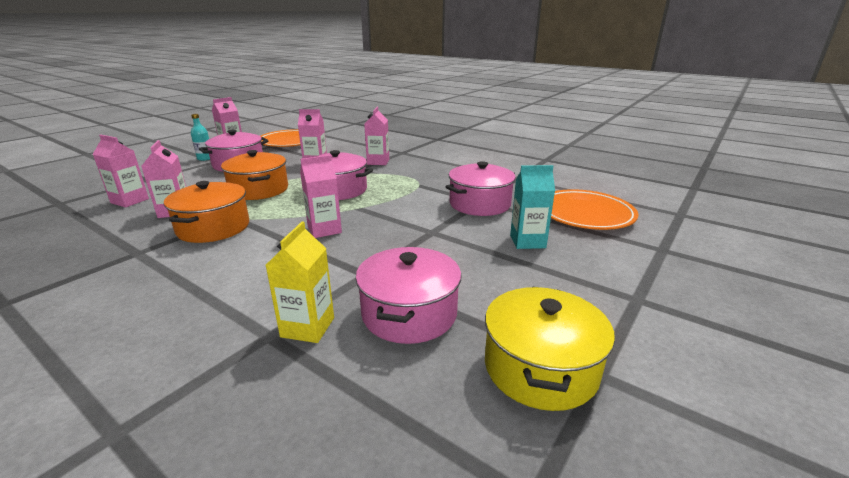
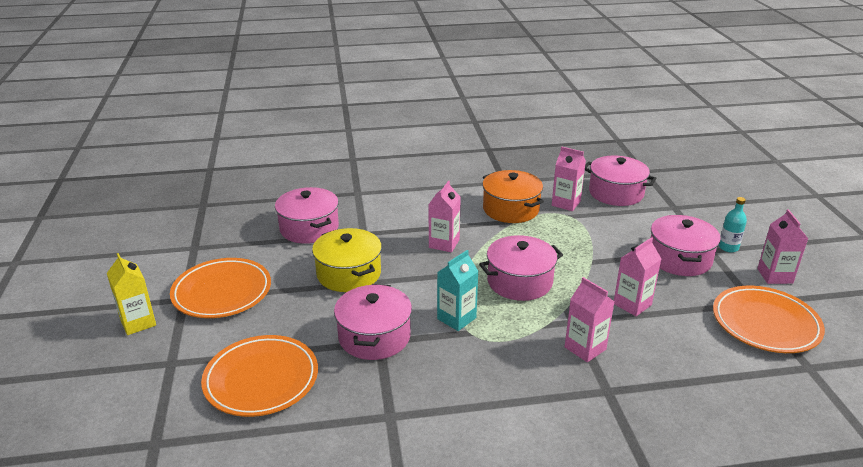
camera: 135 degrees right, 5 degrees up
(130, 201) = (616, 193): pink carton -> pink pot
(259, 190) = (574, 246): orange pot -> none
(307, 327) = (347, 202): yellow carton -> yellow carton (138, 322)
(527, 241) = (289, 311): turquoise carton -> turquoise carton (456, 318)
(540, 367) = (223, 237): yellow pot -> yellow pot (349, 274)
(585, 286) = (222, 292): none -> orange plate

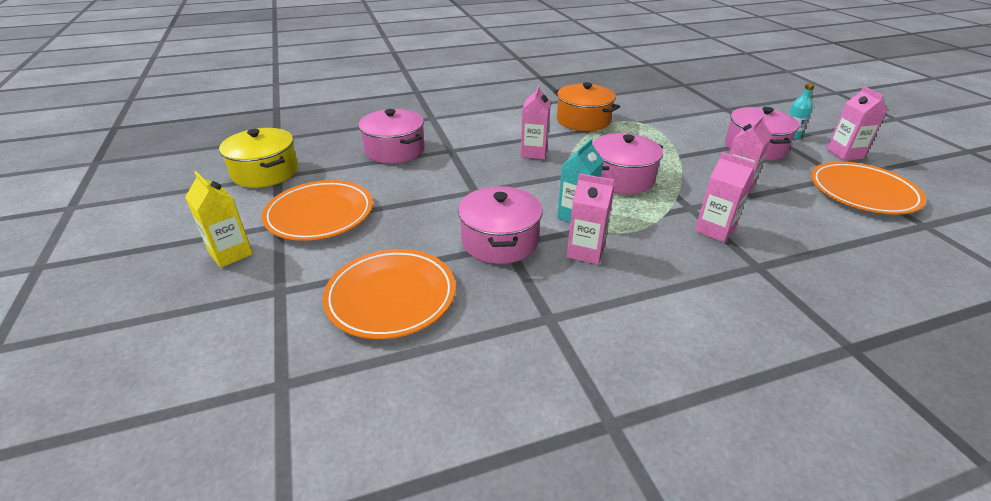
camera: 10 degrees left, 5 degrees up
(349, 274) = (450, 186): yellow pot -> yellow pot (265, 172)
(566, 203) = (630, 112): pink carton -> pink carton (585, 252)
(616, 193) = (670, 102): pink pot -> none

